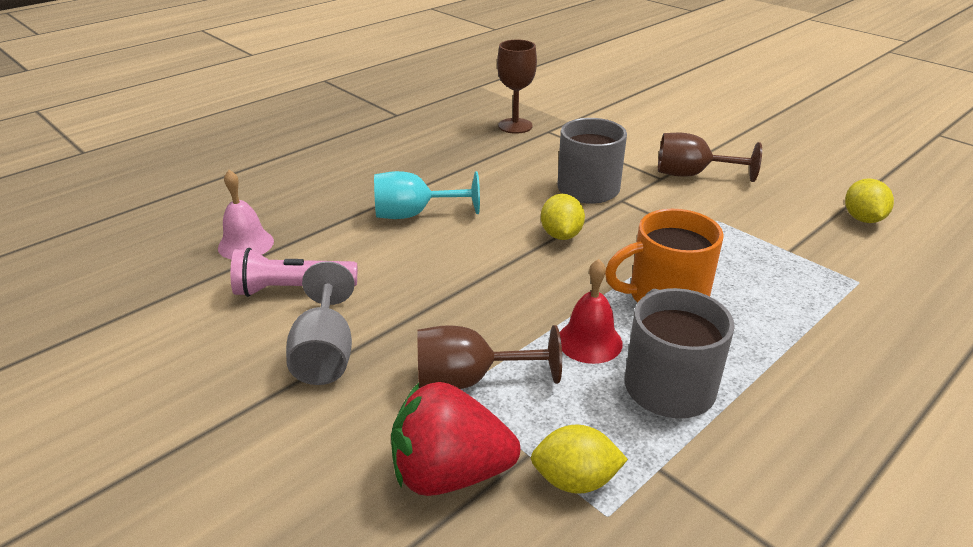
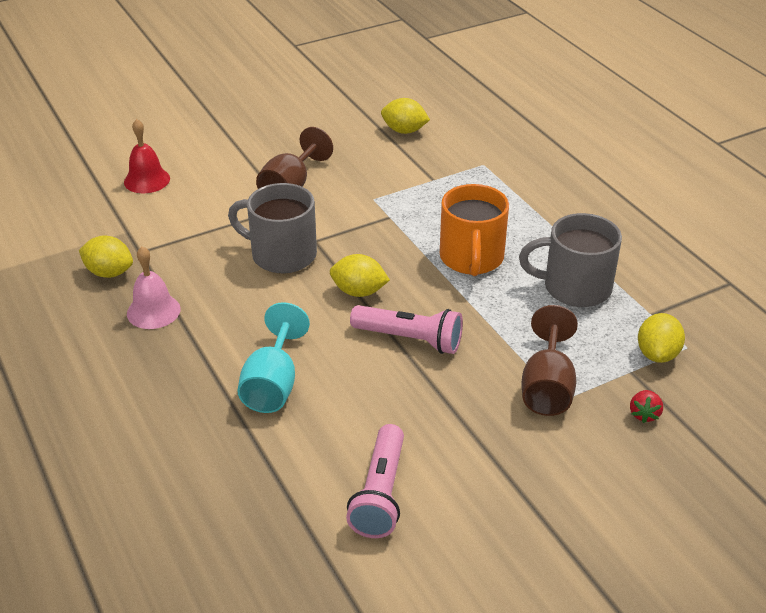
camera: 75 degrees left, 5 degrees up
(246, 244) = (273, 533): pink bell -> pink bell (153, 311)
(325, 353) = (491, 474): grey goblet -> none
(450, 473) = (644, 414): red strawberry -> red strawberry, size x0.41
(506, 275) = (410, 339): none -> pink flashlight
(515, 126) = (109, 272): brown goblet -> yellow lemon
(589, 341) = (516, 312): red bell -> red bell (147, 180)

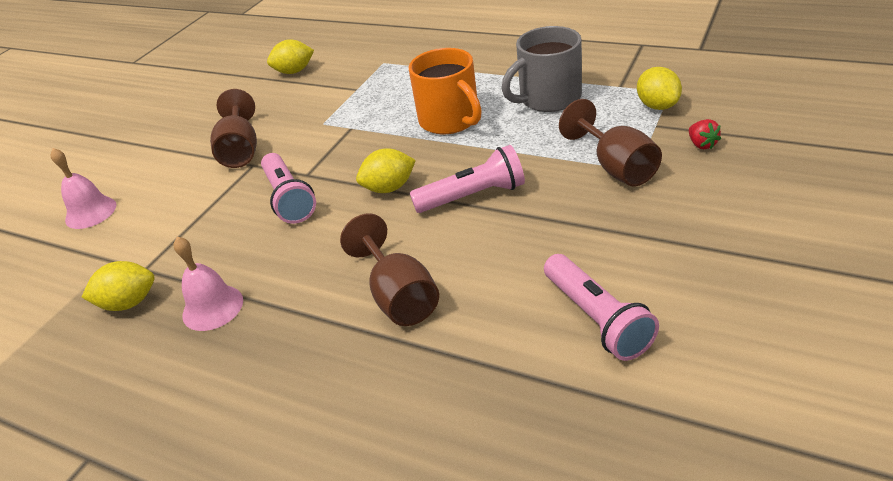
camera: 30 degrees left, 0 degrees up
(147, 180) = (91, 212): red bell -> pink bell
(273, 384) = (399, 296): turquoise goblet -> brown goblet
(281, 254) = (289, 199): grey mug -> pink flashlight

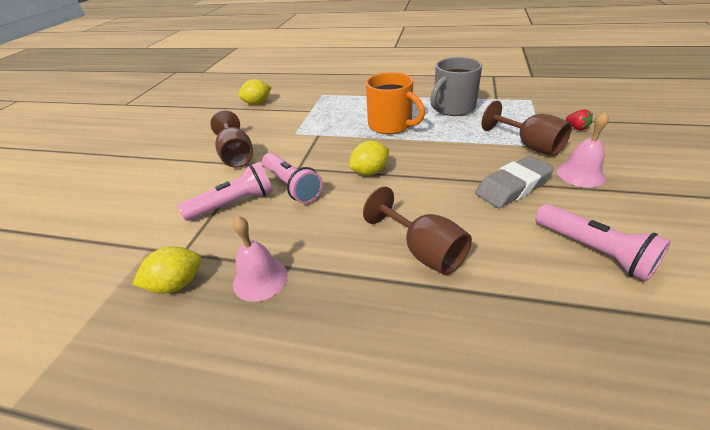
camera: 15 degrees left, 0 degrees up
(91, 212) = (117, 211): pink bell -> pink bell (580, 174)
(473, 196) = (438, 172): pink flashlight -> pink flashlight (234, 203)
(554, 226) = (512, 187): none -> grey eraser
(657, 106) = (529, 108): yellow lemon -> none

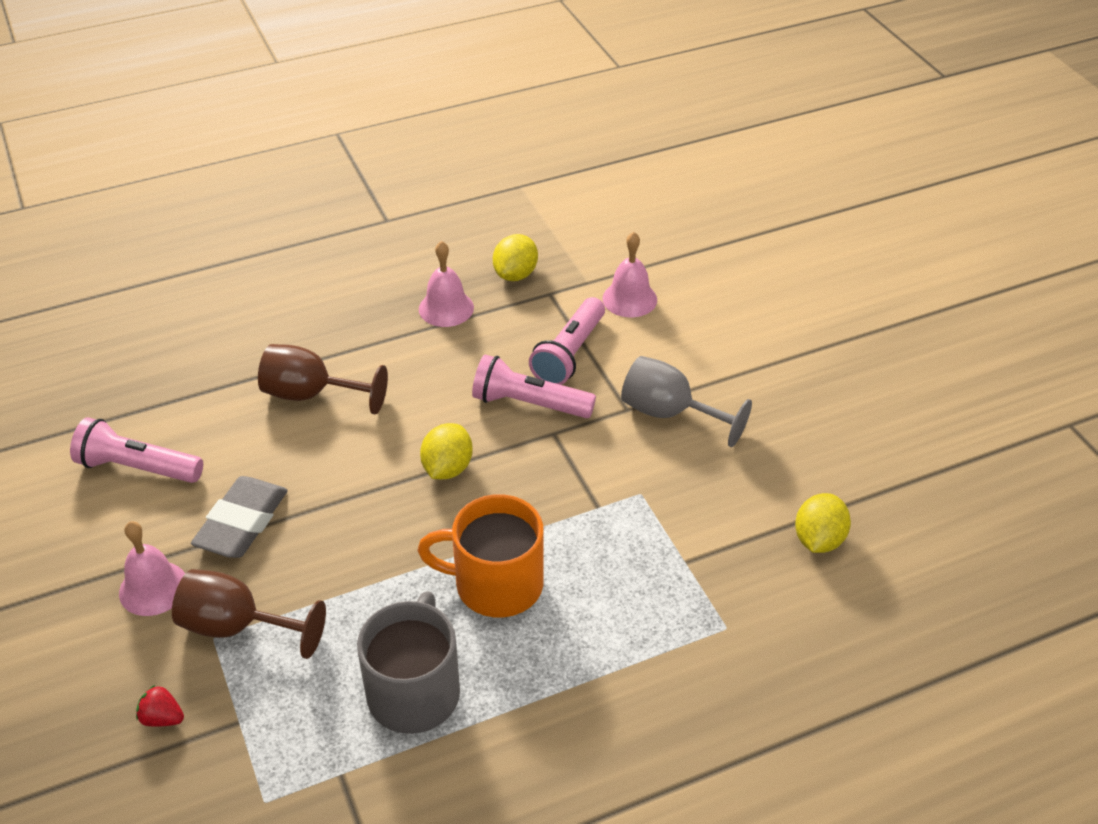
camera: 140 degrees right, 5 degrees up
(151, 222) = (629, 299): none -> pink bell
(236, 155) = (670, 413): brown goblet -> grey goblet

